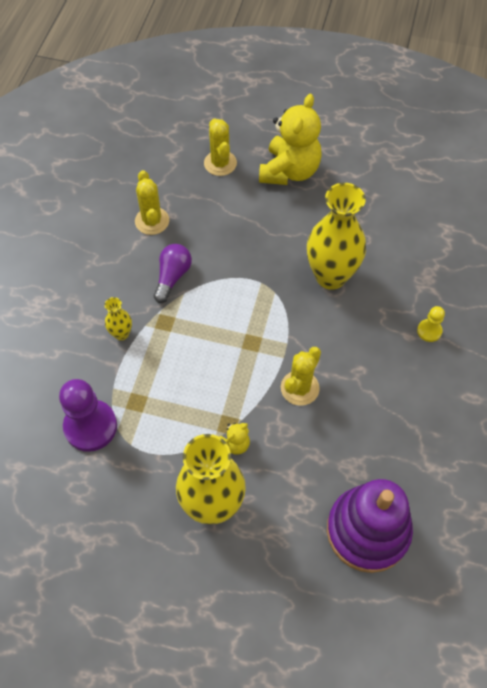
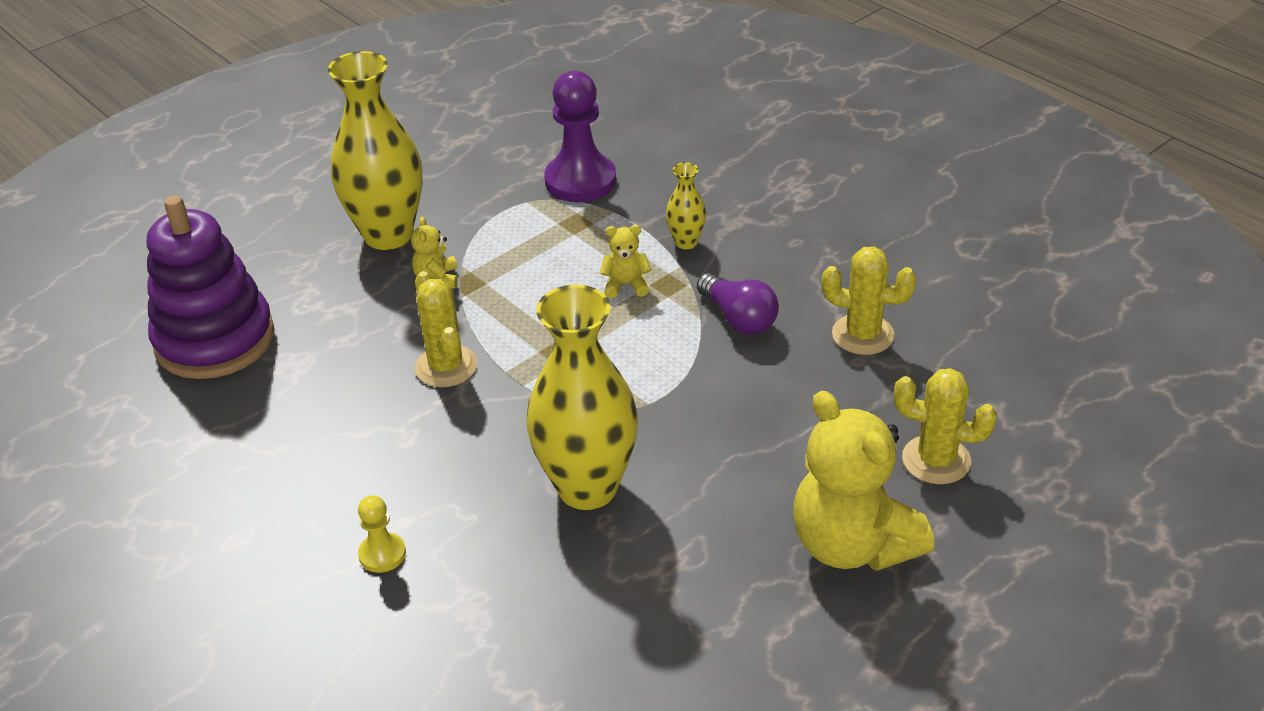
camera: 125 degrees right, 20 degrees down
(178, 342) = (626, 285): none -> yellow teddy bear

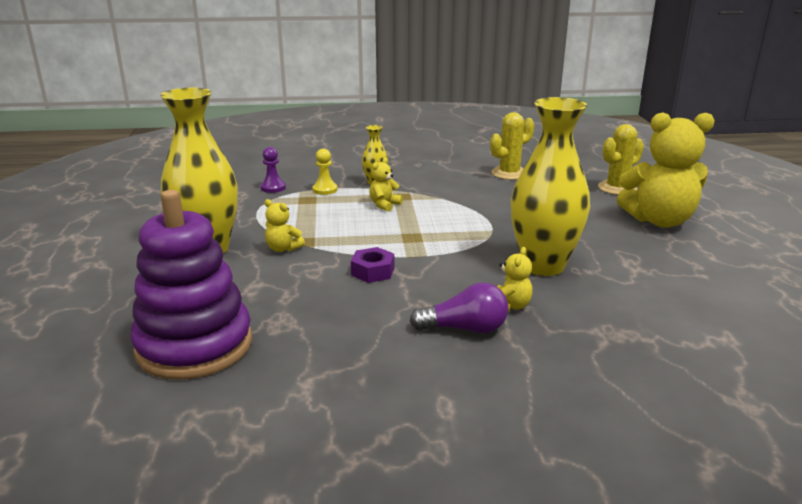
camera: 55 degrees left, 15 degrees down
(382, 554) = (530, 349): yellow pawn -> yellow pawn (325, 190)
(446, 366) = (373, 271): yellow cactus -> purple nut
(460, 502) = (510, 306): none -> yellow teddy bear
(580, 181) = (273, 188): purple pawn -> purple pawn, size x0.50
(738, 318) = (456, 191): purple light bulb -> purple light bulb (465, 329)

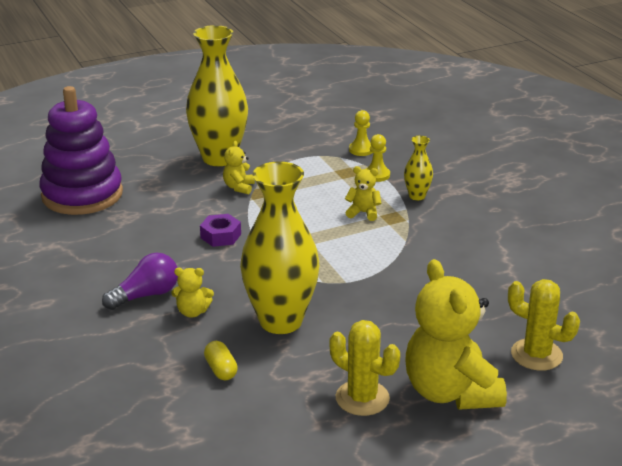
camera: 70 degrees right, 5 degrees up
(273, 188) = (361, 150): purple pawn -> yellow pawn
(465, 329) = (146, 295): purple light bulb -> purple light bulb turned 105 degrees counterclockwise
(509, 173) = (518, 271): yellow cactus -> yellow cactus (362, 398)
(615, 305) = (221, 369): none -> yellow capsule

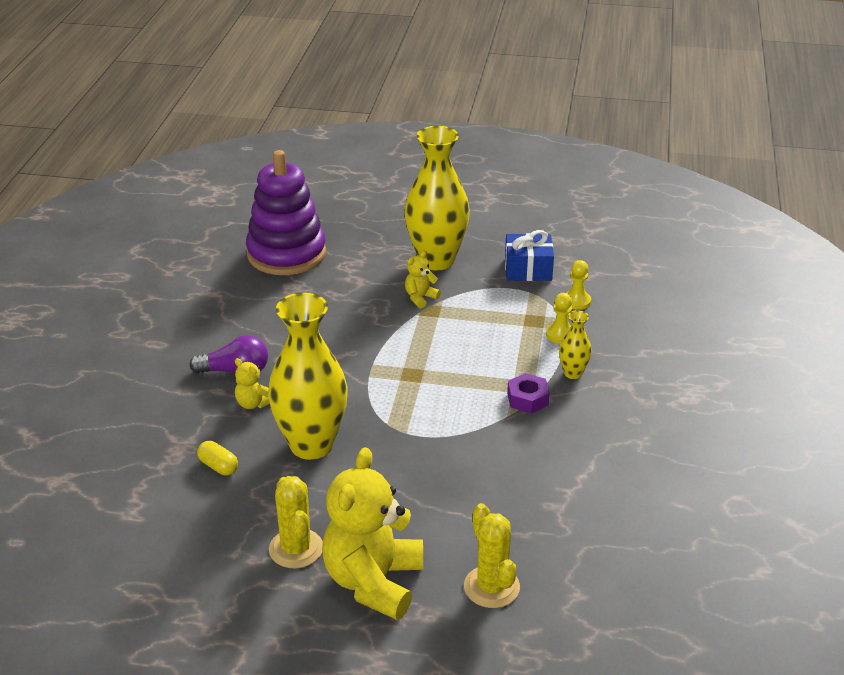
camera: 35 degrees right, 5 degrees up
(221, 236) = (352, 340): purple nut -> purple nut (527, 399)
(221, 369) = (218, 466): yellow capsule -> yellow capsule turned 60 degrees counterclockwise
(299, 141) = (528, 269): none -> blue gift
(363, 213) = (501, 370): yellow teddy bear -> none

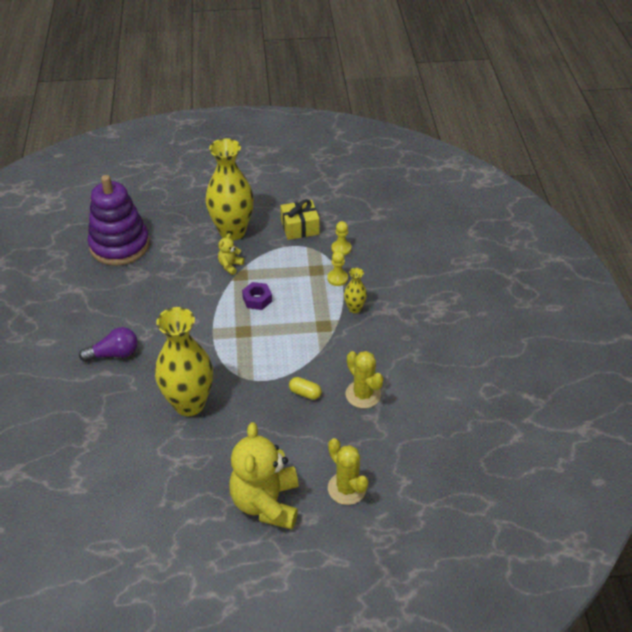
camera: 15 degrees left, 10 degrees up
(218, 466) = (127, 435): yellow capsule -> yellow capsule (305, 393)
(253, 403) = (136, 378): yellow teddy bear -> none
(296, 549) = (204, 489): yellow cactus -> yellow cactus (363, 394)
(527, 399) = (329, 335): purple nut -> purple nut (257, 299)
(528, 269) = (300, 227): blue gift -> yellow gift

